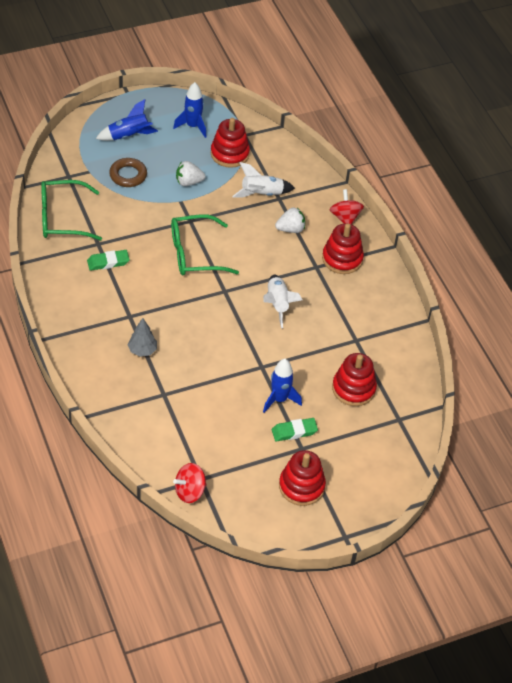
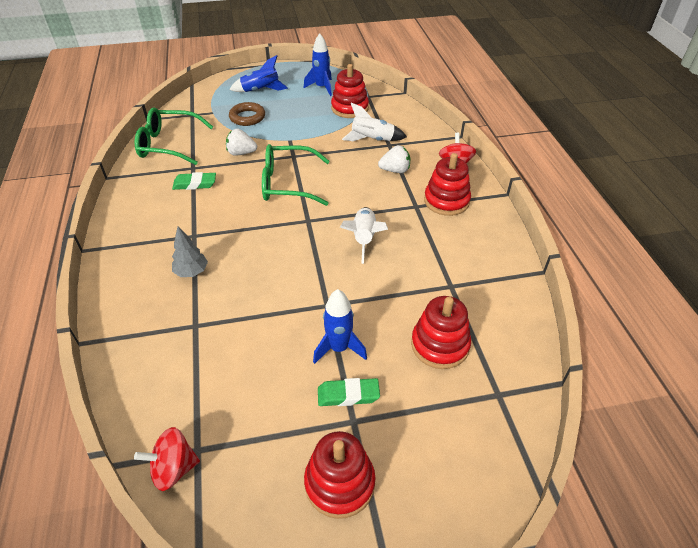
camera: 15 degrees right, 5 degrees down
(188, 182) = (303, 126): white strawberry -> white strawberry (241, 153)

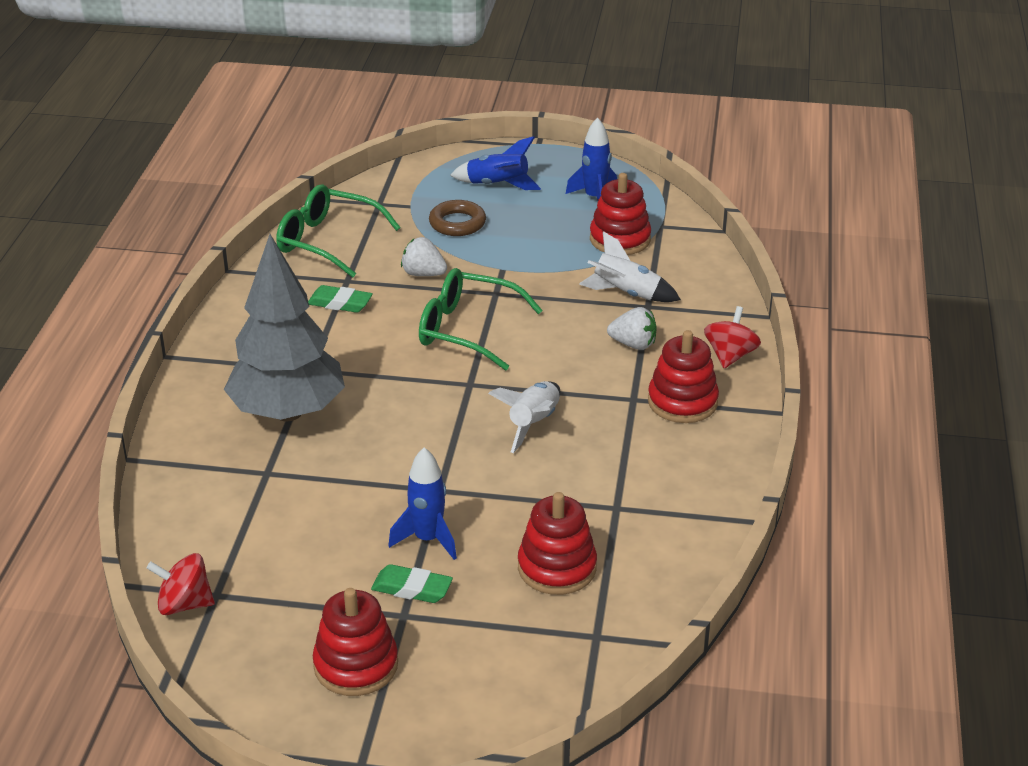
camera: 20 degrees right, 10 degrees down
(191, 272) = (288, 412): grey tree -> grey tree, size x2.46

